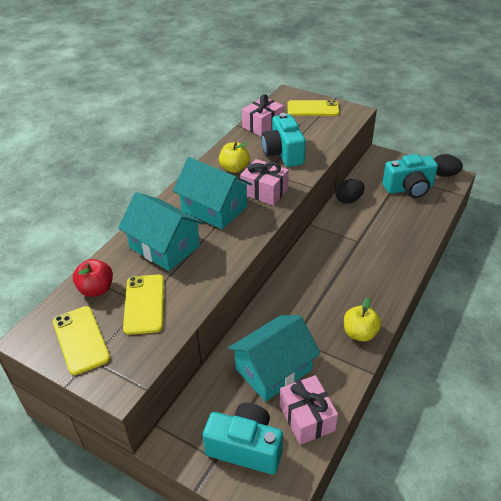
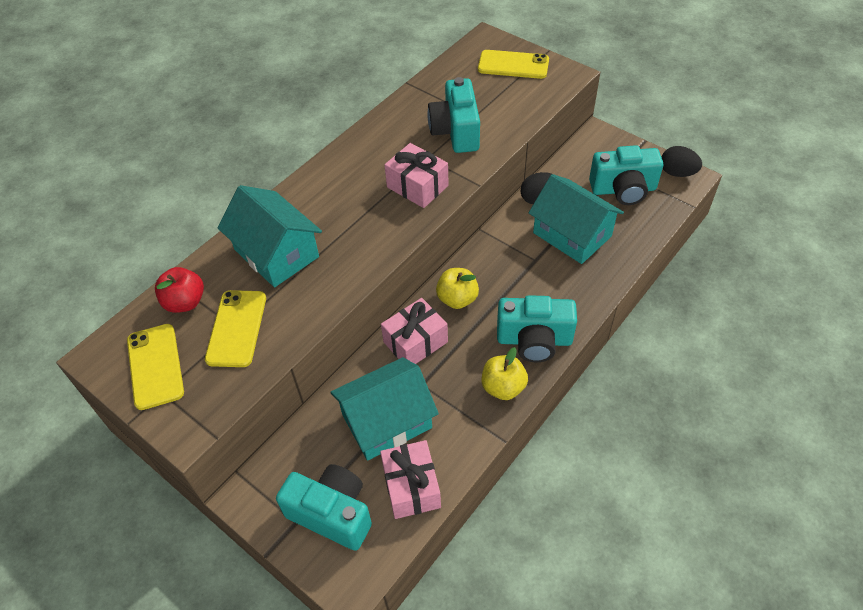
camera: 10 degrees right, 10 degrees up
(214, 209) = (349, 205): turquoise house -> turquoise house (572, 234)
(234, 168) = (388, 148): yellow apple -> yellow apple (457, 299)
(262, 125) = (440, 86): pink gift -> pink gift (415, 342)
(374, 297) = (534, 340): none -> turquoise camera

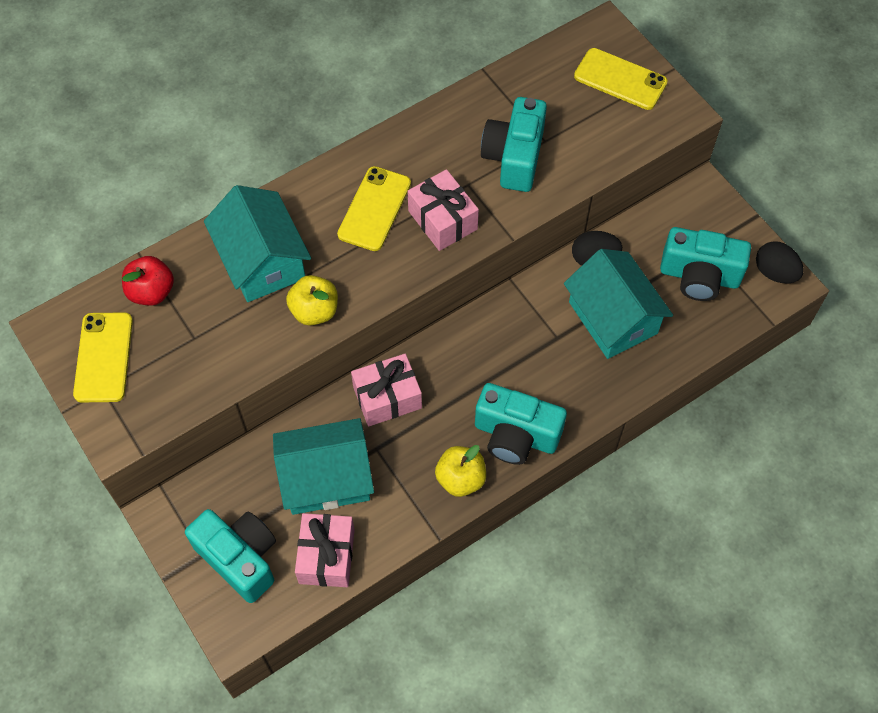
camera: 15 degrees right, 10 degrees up
(236, 328) = (195, 339): yellow phone -> yellow phone (374, 209)
(457, 299) = (451, 360): yellow apple -> yellow apple (314, 311)

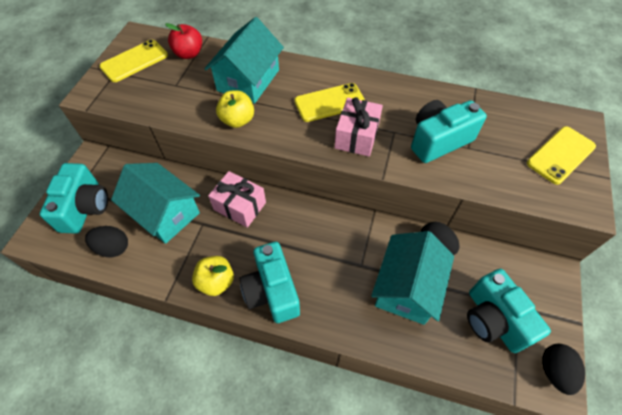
camera: 50 degrees right, 5 degrees down
(327, 556) = (113, 248): pink gift -> black egg
(620, 79) = (560, 155): yellow phone -> yellow phone turned 60 degrees clockwise

